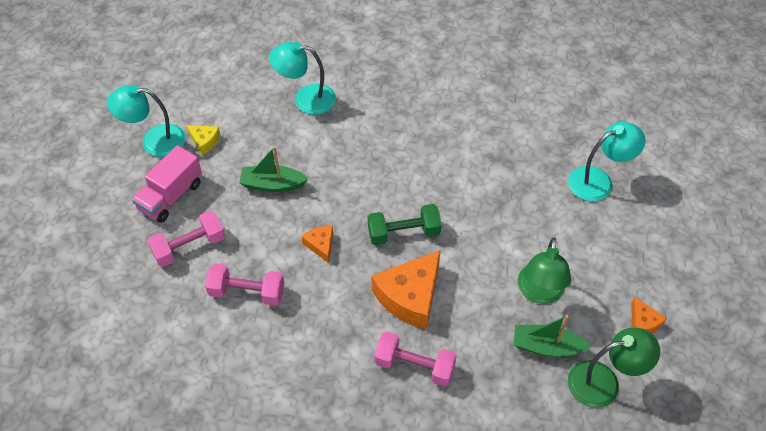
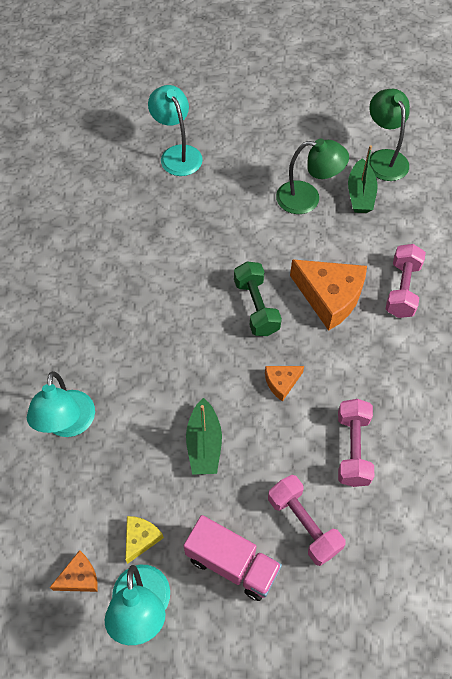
camera: 95 degrees left, 5 degrees up
(643, 322) = (324, 132): orange cheese -> orange cheese (79, 577)

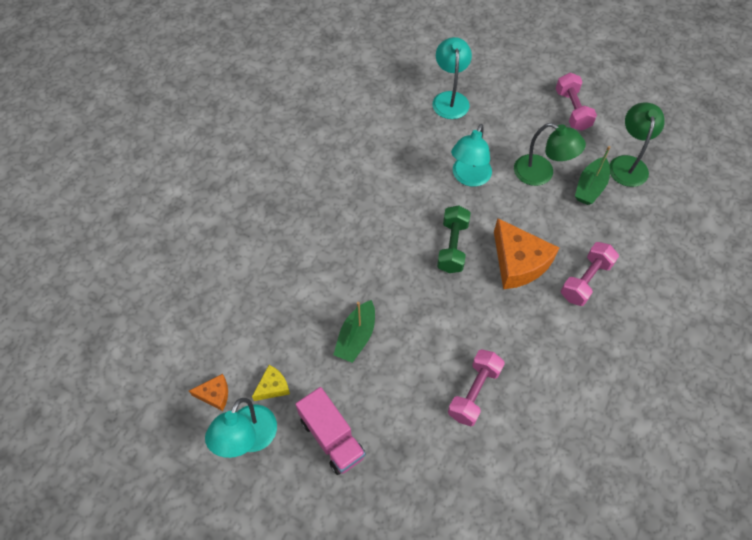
camera: 25 degrees right, 0 degrees up
(68, 424) = (261, 278): turquoise lamp -> turquoise lamp (469, 177)
(281, 383) = (442, 315): orange cheese -> none
(303, 524) = (403, 433): pink dumbbell -> pink dumbbell (572, 110)

